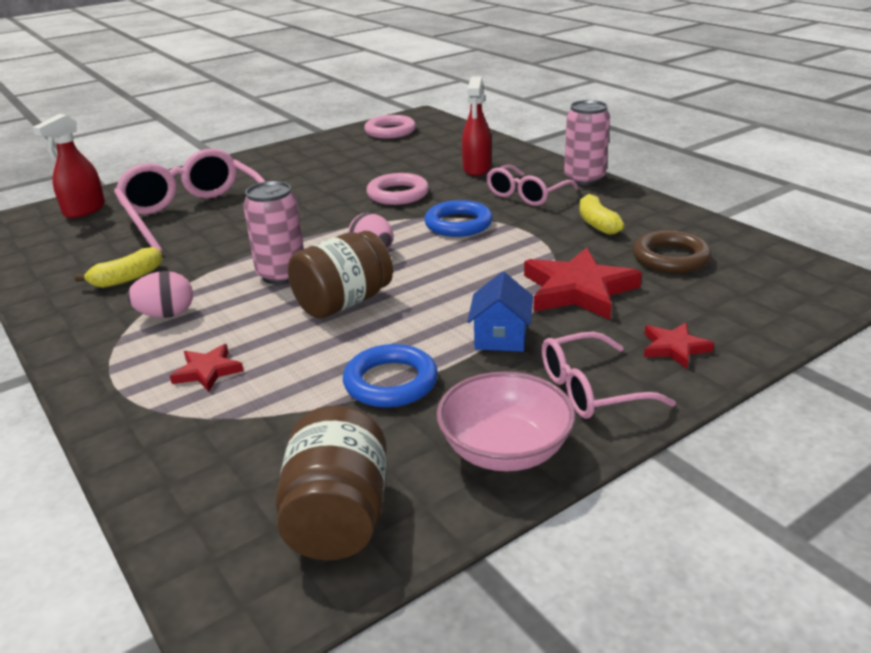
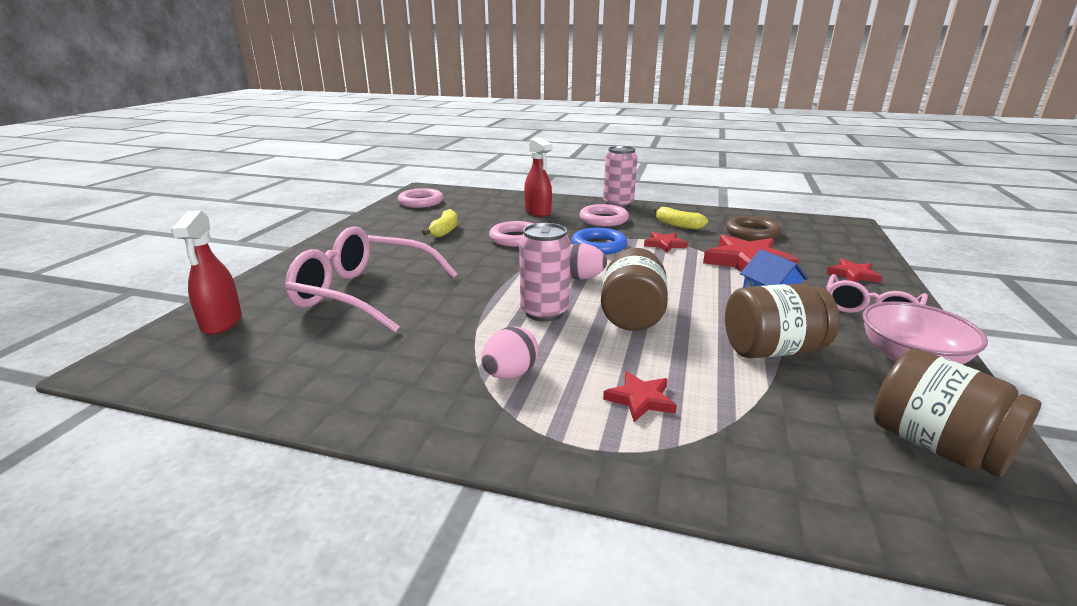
camera: 40 degrees left, 5 degrees down
(127, 278) = (405, 361): yellow banana -> yellow banana (445, 231)
(390, 382) = (772, 350): blue ring -> brown jar
(527, 194) = (603, 219): pink glasses -> pink ring
(530, 242) = (665, 244): none -> red star

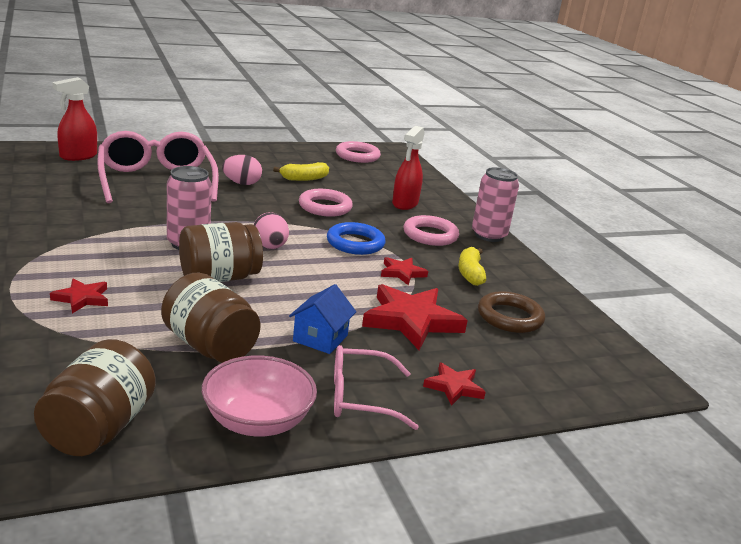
camera: 50 degrees right, 0 degrees up
(510, 374) = (82, 249): pink egg -> pink egg (242, 183)

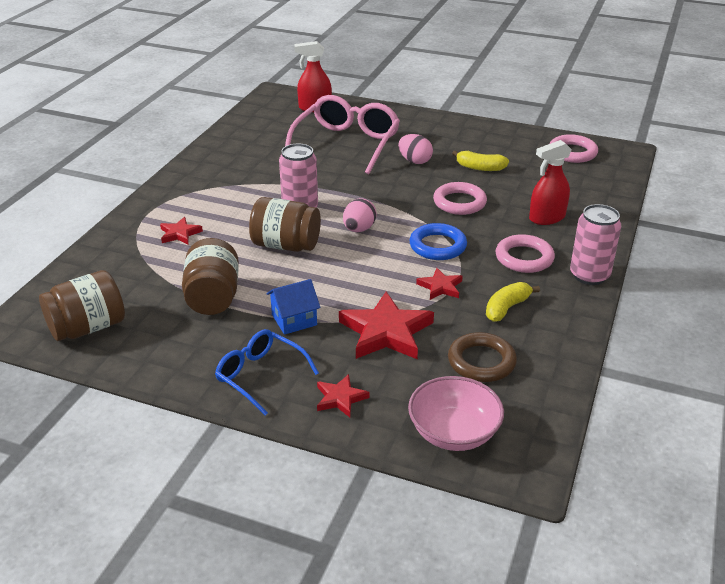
camera: 45 degrees right, 10 degrees up
(257, 421) = (175, 362): pink bowl -> pink bowl (453, 433)
(361, 398) = (261, 376): pink glasses -> blue glasses

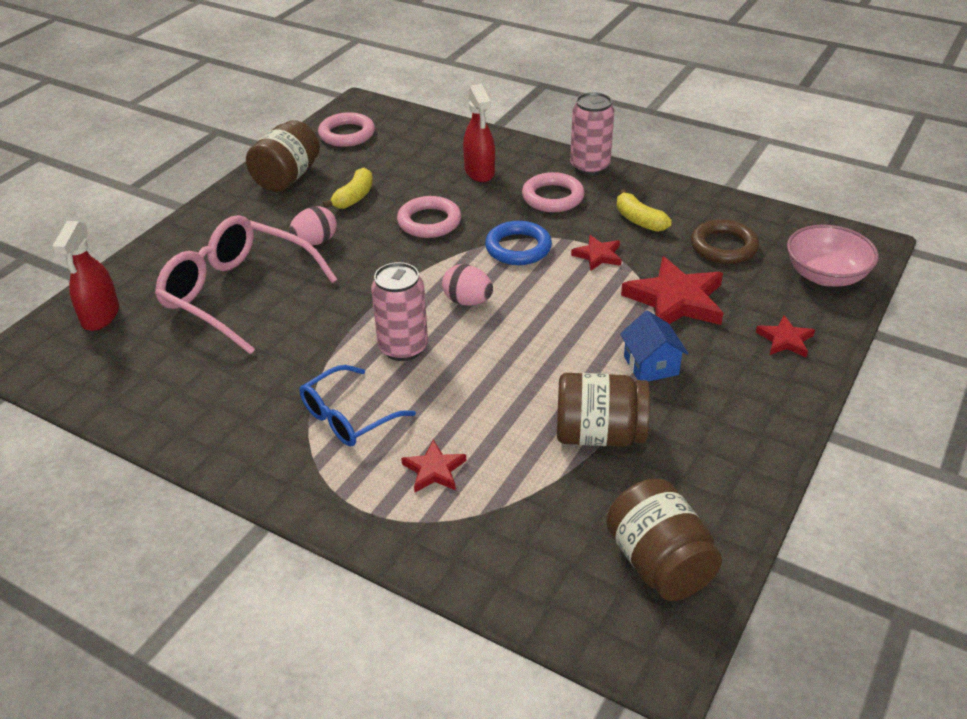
camera: 80 degrees left, 5 degrees up
(261, 376) = (753, 396): blue glasses -> blue glasses (349, 417)
(286, 245) = (490, 365): brown jar -> brown jar (287, 177)

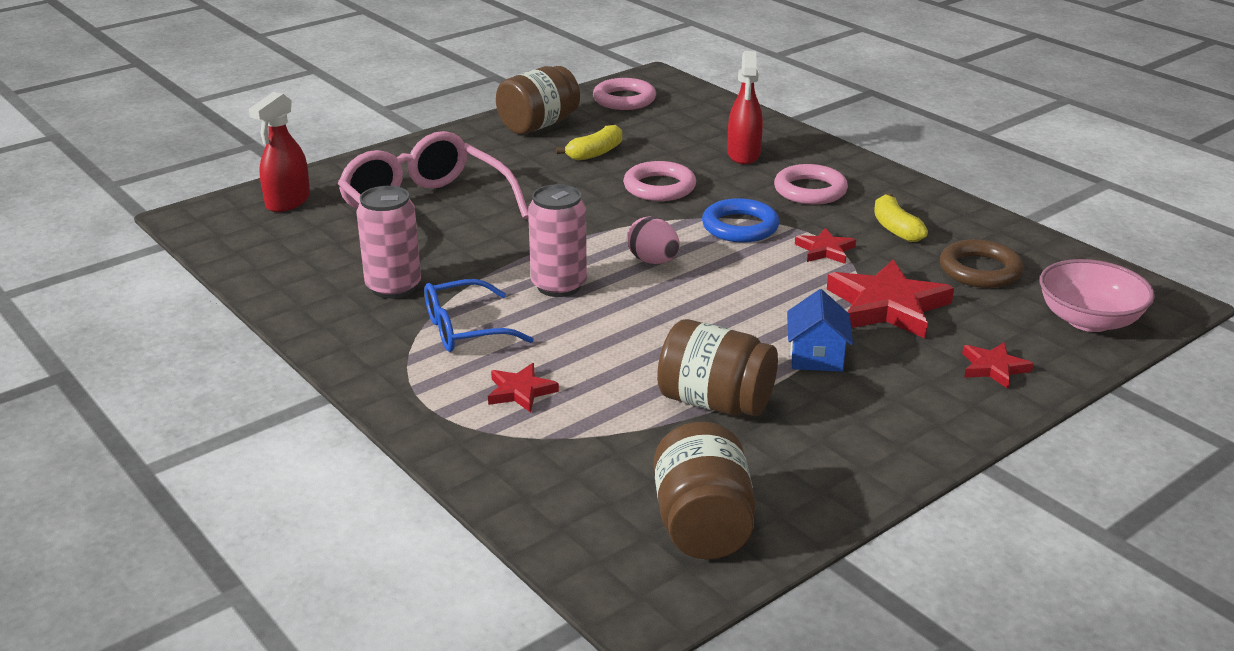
camera: 20 degrees right, 10 degrees down
(315, 242) = (530, 182): pink egg -> none
(590, 167) = (872, 171): pink can -> pink can (393, 287)

